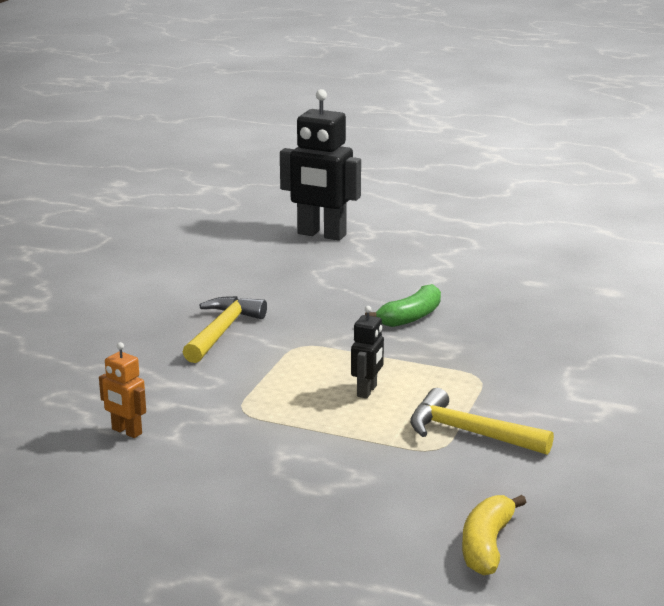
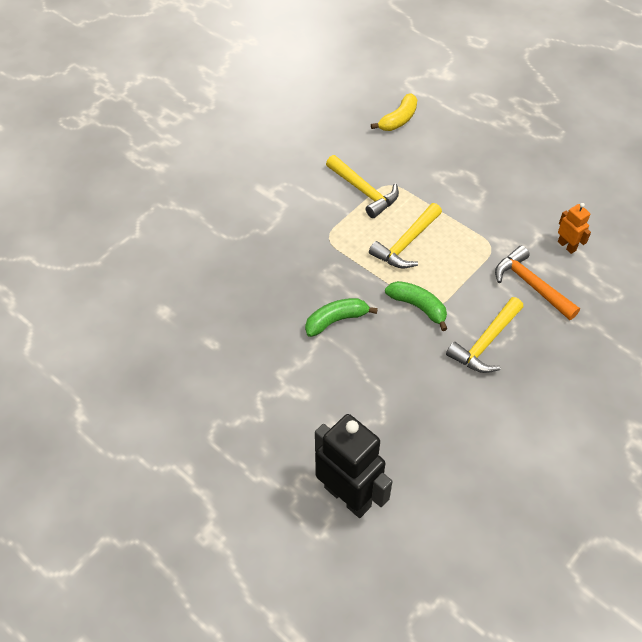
camera: 160 degrees left, 30 degrees up
(175, 385) = (531, 285): none -> orange hammer
(318, 342) = (418, 307): none -> green banana
(367, 391) = (406, 243): black robot -> yellow hammer

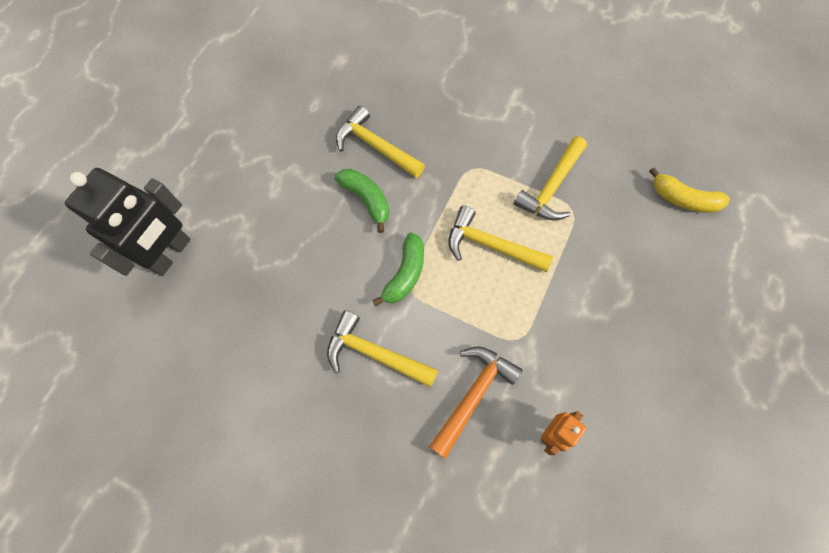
camera: 75 degrees right, 15 degrees up
(280, 302) = (375, 146): none -> yellow hammer

